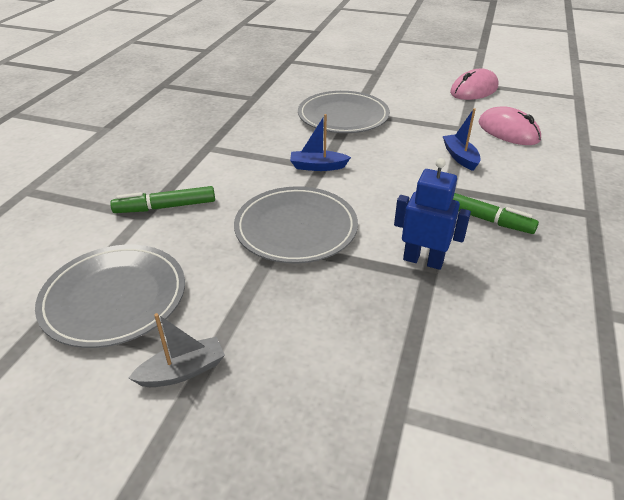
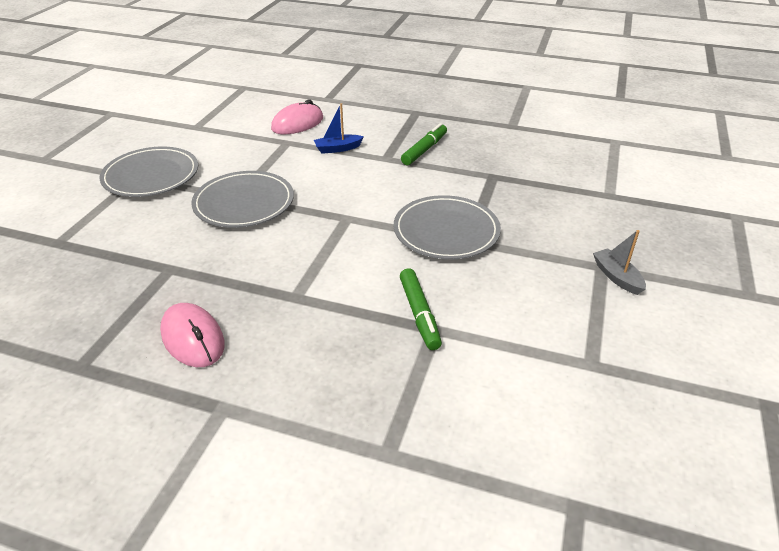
camera: 90 degrees left, 0 degrees up
(114, 298) = (558, 326): grey plate -> grey plate (151, 176)
(317, 166) = (346, 220): blue boat -> none
(423, 260) = (477, 176): blue robot -> none
(474, 90) = (210, 128): pink mouse -> pink mouse (193, 338)

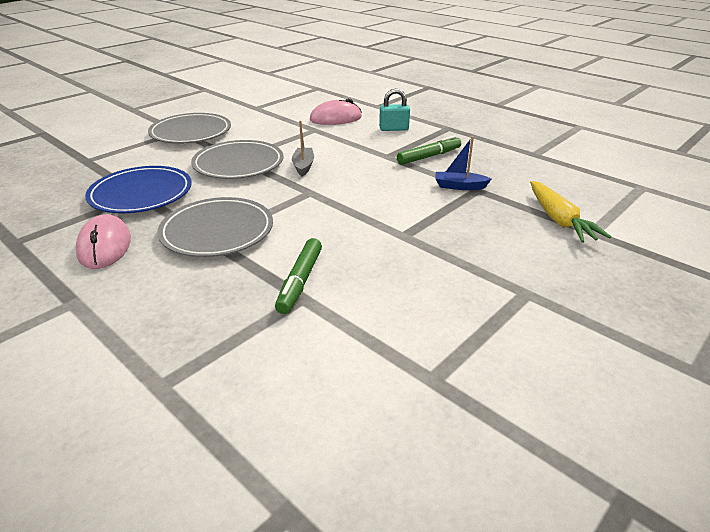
camera: 25 degrees right, 5 degrees down
(170, 267) = (141, 194): none -> blue plate
(338, 149) = (352, 141): blue boat -> blue boat (459, 186)
(366, 124) = (394, 129): none -> turquoise padlock
(446, 231) = (389, 222): grey plate -> grey plate (217, 231)
(578, 190) = (559, 220): none -> yellow carrot
(617, 277) = (535, 307): grey boat -> grey boat (303, 166)

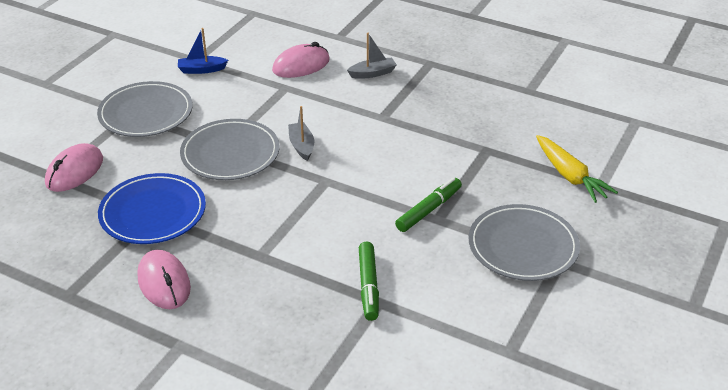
camera: 15 degrees left, 5 degrees up
(104, 159) = (75, 171): none -> pink mouse
(217, 231) = (262, 245): grey plate -> grey plate (523, 246)
(394, 129) = (372, 73): turquoise padlock -> grey boat
(429, 156) = (425, 111): green marker -> green marker (429, 210)
(459, 186) = (469, 148): blue boat -> blue boat (201, 70)

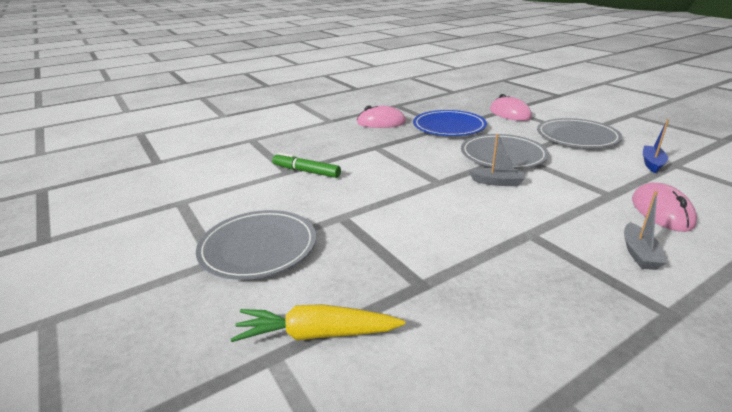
camera: 120 degrees right, 10 degrees down
(429, 210) = (357, 216): green marker -> none

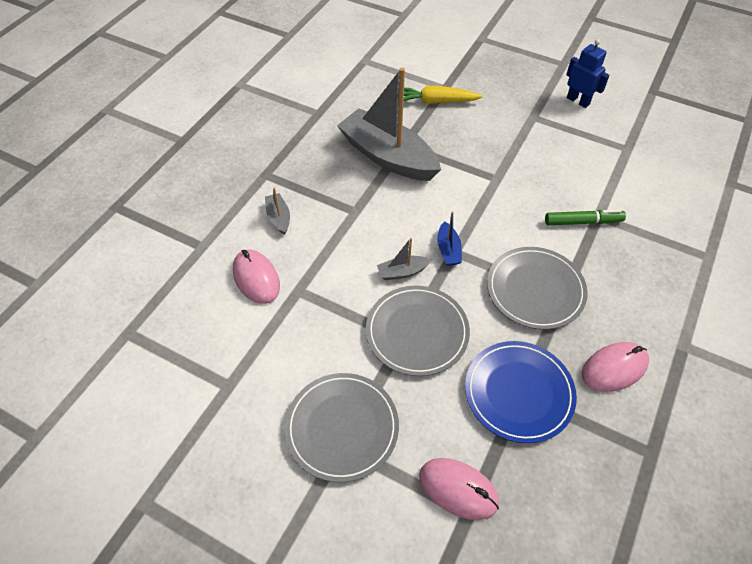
camera: 150 degrees right, 25 degrees up
(135, 259) = (578, 101): none -> blue robot
(258, 247) = (520, 133): grey plate -> grey plate (535, 290)
(316, 334) = (435, 101): yellow carrot -> yellow carrot turned 150 degrees counterclockwise
(455, 276) = (388, 156): none -> grey boat
(652, 163) = (253, 377): blue boat -> blue boat (448, 250)

